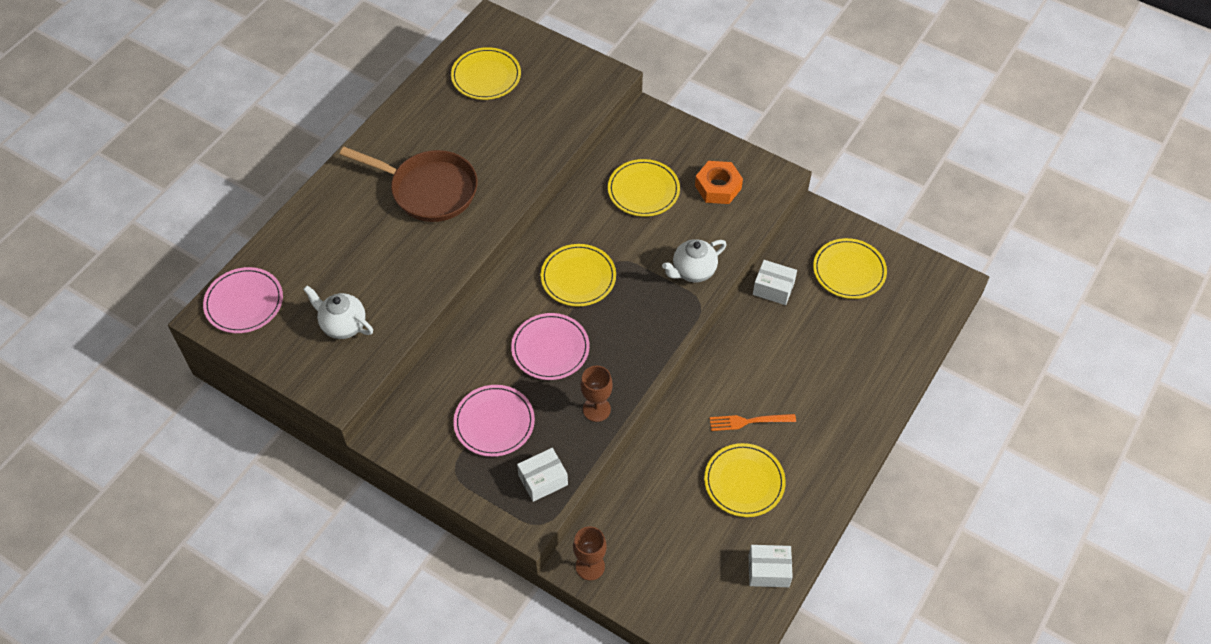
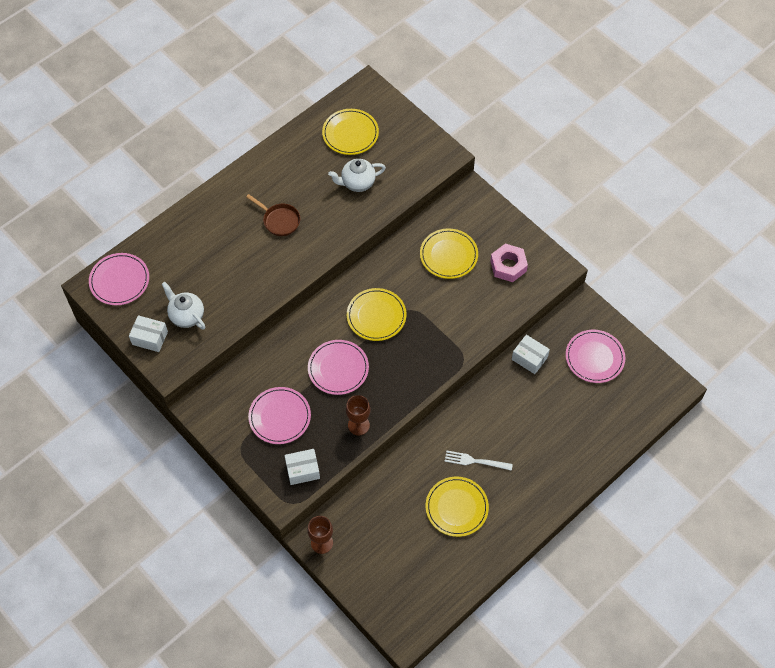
camera: 15 degrees right, 5 degrees up
(428, 190) = (279, 220): brown pan -> brown pan, size x0.55
(693, 271) = (466, 332): white teapot -> white teapot (357, 183)
(718, 187) = (508, 266): orange nut -> pink nut
(748, 421) = (475, 461): orange fork -> white fork
(768, 571) = (453, 580): white box -> white box (150, 338)
(849, 270) = (594, 357): yellow plate -> pink plate

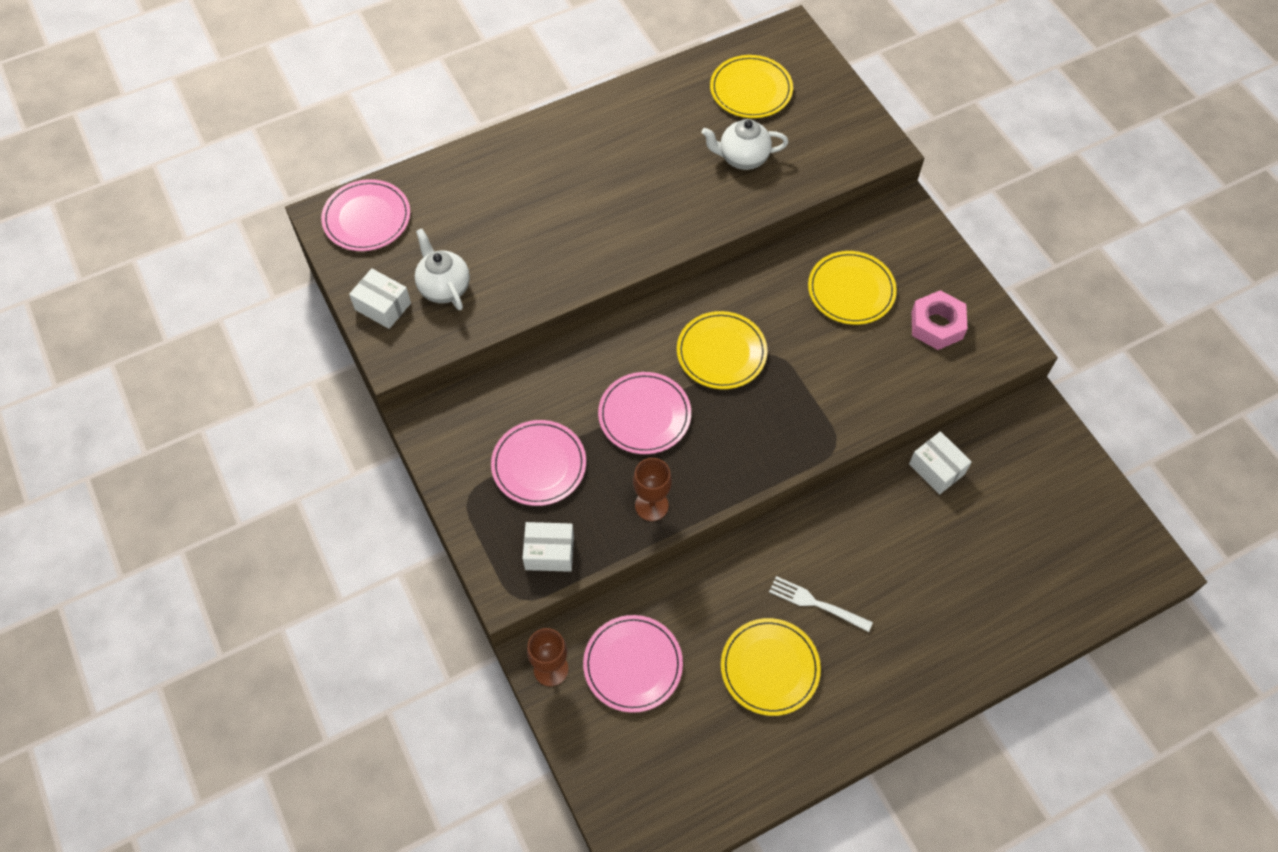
camera: 15 degrees right, 0 degrees up
(279, 220) = (616, 185): brown pan -> none
(594, 357) = (1038, 491): pink plate -> pink plate (633, 664)

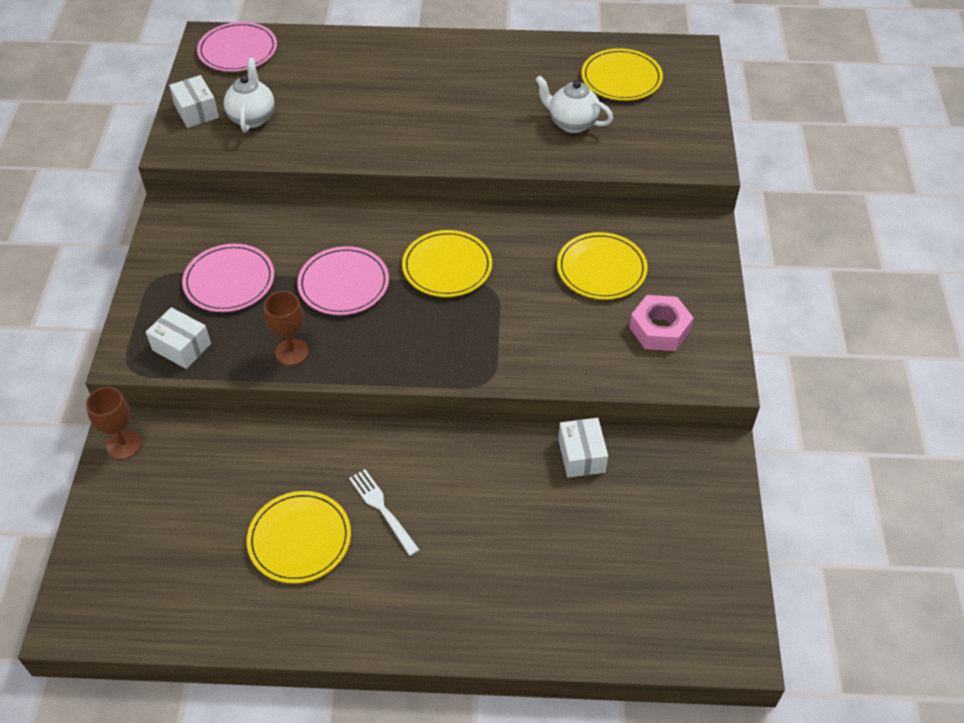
camera: 30 degrees right, 10 degrees down
(633, 664) = (190, 476): pink plate -> none

